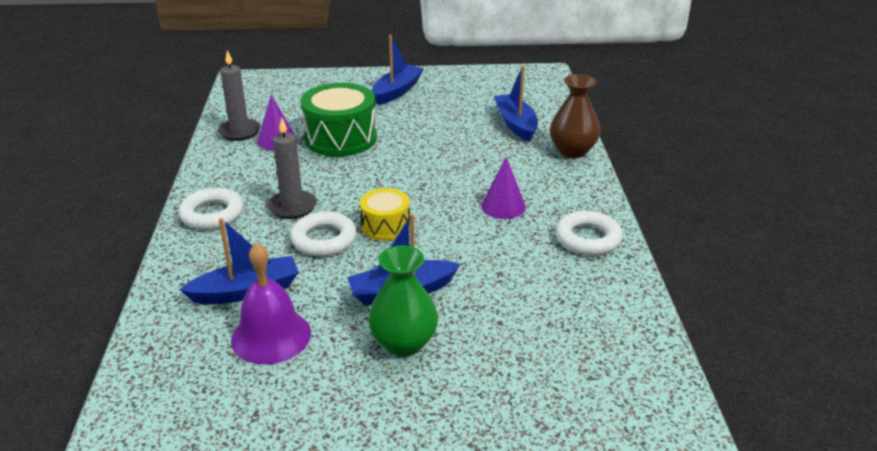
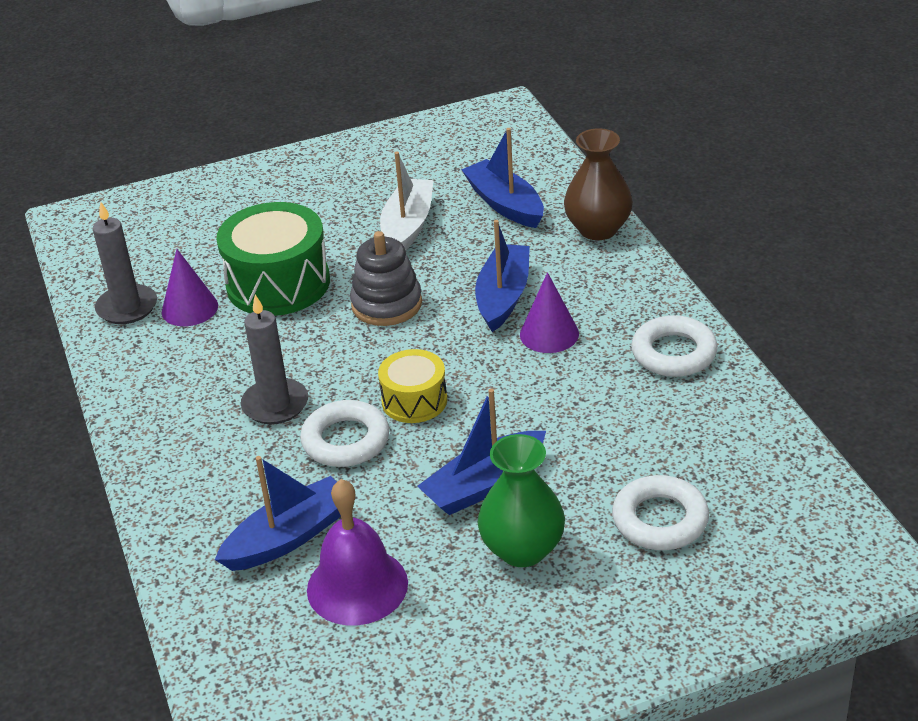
camera: 15 degrees left, 5 degrees up
(212, 214) = (172, 443): white ring -> white ring (660, 520)
(396, 91) = (313, 188): blue boat -> blue boat (503, 296)
(402, 165) = (386, 304): none -> grey stacking toy
(444, 124) = (407, 226): none -> white boat

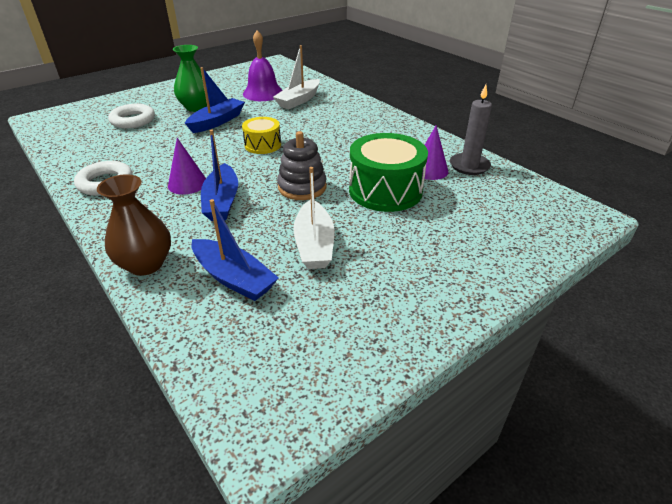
camera: 160 degrees right, 0 degrees up
(275, 404) = (337, 136): grey candle -> none
(289, 537) = (299, 100): blue boat -> white boat
(346, 440) = (291, 128): white ring -> none

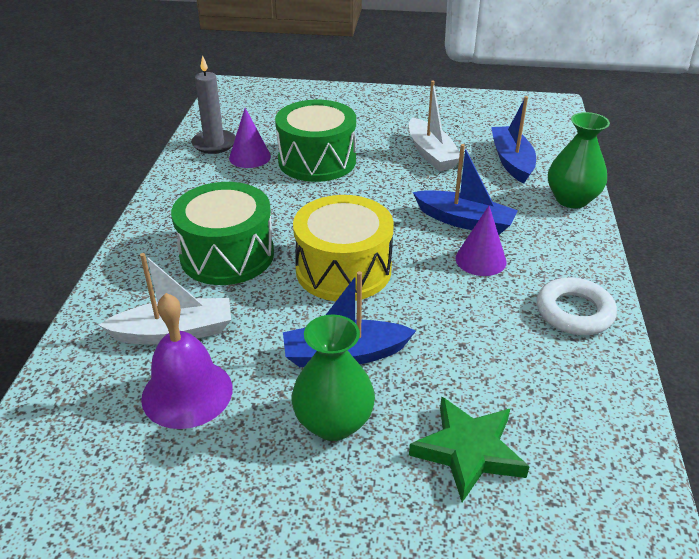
camera: 135 degrees left, 0 degrees up
(133, 120) = (468, 451): white ring -> green star
(146, 264) = (571, 199): brown vase -> green vase
(222, 201) = (465, 221): blue boat -> blue boat turned 75 degrees clockwise
(263, 145) = (343, 270): yellow drum -> yellow drum, size x1.75
(302, 187) = (377, 198): grey stacking toy -> none
(314, 244) = (431, 154): white boat -> white boat turned 120 degrees clockwise
(330, 126) = (227, 255): none -> green drum

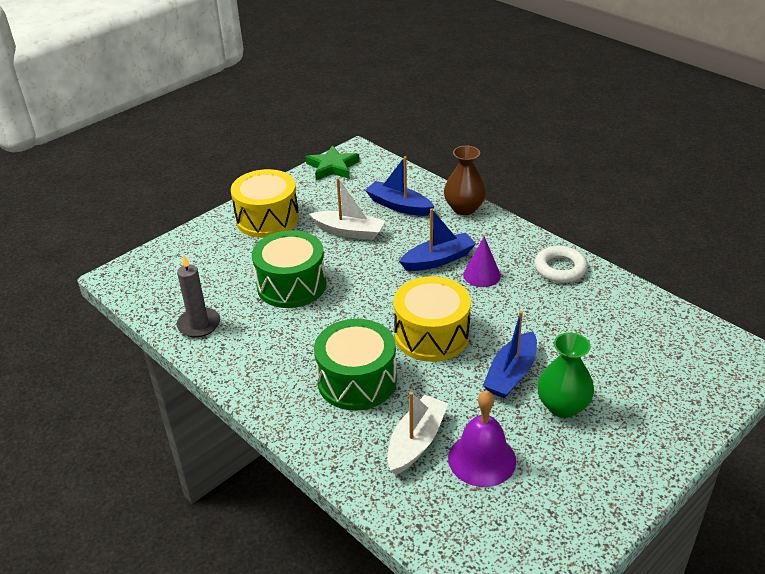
camera: 50 degrees left, 0 degrees up
(250, 157) = (243, 315): purple cone -> none
(388, 109) = (267, 219): none -> yellow drum
(468, 451) = (625, 365): green star -> green star (332, 167)
(571, 199) = (464, 208): green vase -> brown vase

